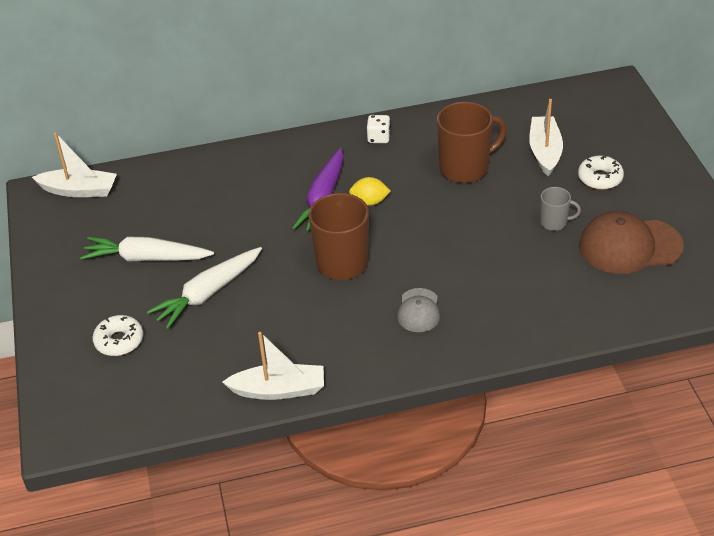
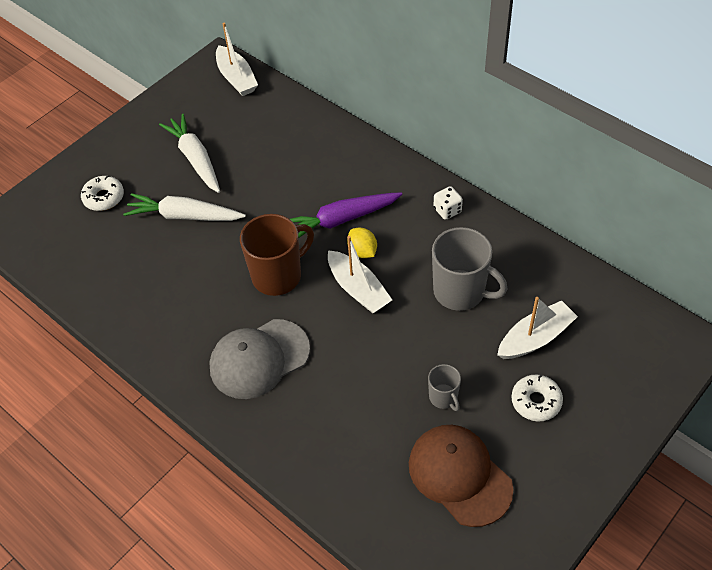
camera: 55 degrees right, 10 degrees up
(279, 390) = (114, 319): white boat -> white boat (358, 289)
(418, 311) = (259, 359): grey cap -> grey cap, size x1.83
(465, 168) = (460, 291): brown mug -> grey mug

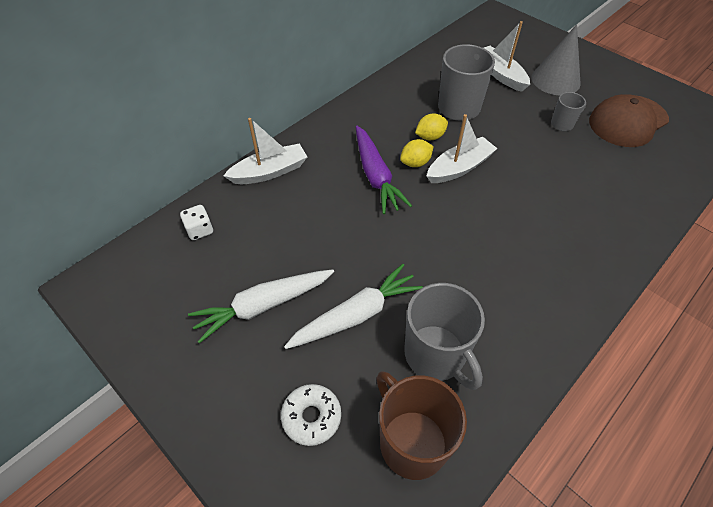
camera: 90 degrees left, 0 degrees up
(144, 268) = (435, 355): none -> grey mug
(184, 216) = (356, 314): white carrot -> white carrot turned 135 degrees counterclockwise
(236, 78) = (132, 264): white boat -> white boat (270, 172)
(259, 359) = (547, 241): grey cap -> none
(278, 275) = (445, 225): brown mug -> brown mug (411, 442)
(405, 263) = (430, 137): none -> yellow lemon
(447, 210) = (371, 108): white dice -> white dice (200, 230)
(536, 401) = (555, 80): white donut -> grey cone

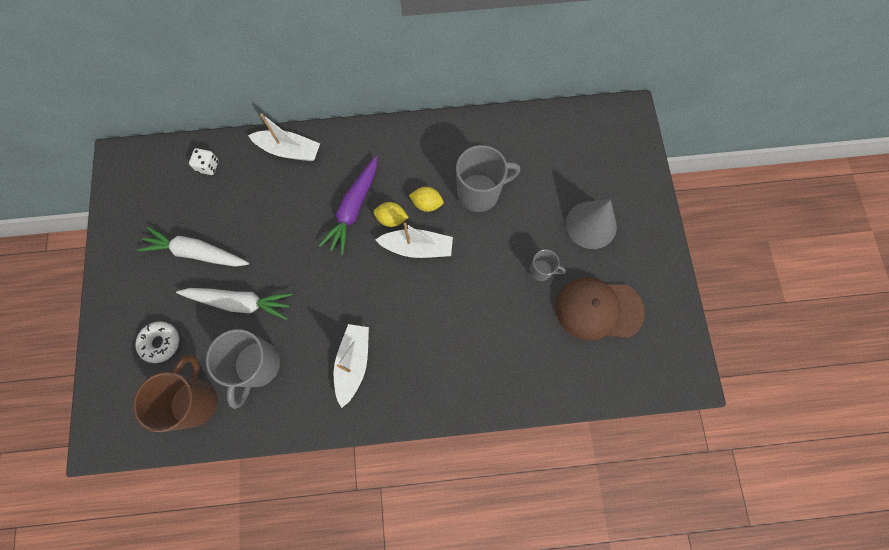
camera: 40 degrees right, 20 degrees up
(500, 74) = (551, 184): white boat -> white boat (353, 363)

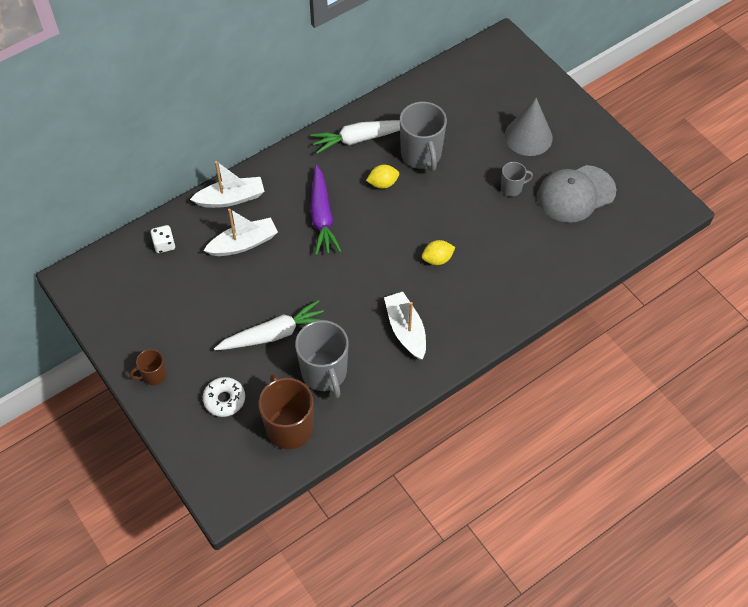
camera: 30 degrees left, 15 degrees down
(121, 286) = (153, 375): none -> brown mug
(196, 252) = (204, 316): white carrot -> white carrot (360, 139)
(391, 219) = (361, 209): yellow lemon -> yellow lemon (437, 259)
(417, 247) = (398, 219): white boat -> white boat (243, 243)
(479, 193) = (421, 155): grey mug -> grey mug turned 120 degrees clockwise
(598, 309) = (575, 194): brown cap -> grey cap

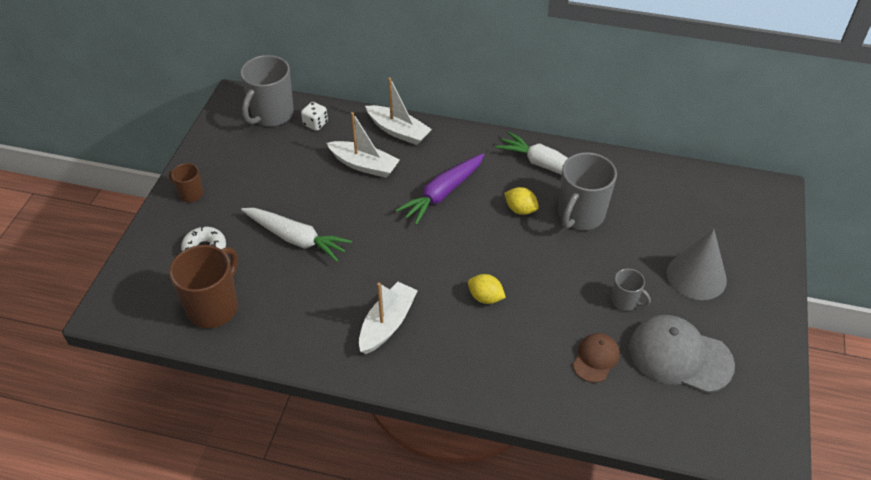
camera: 50 degrees right, 10 degrees down
(324, 373) = (289, 296): grey mug -> grey mug (271, 115)
(538, 237) = (596, 358): none -> brown cap

